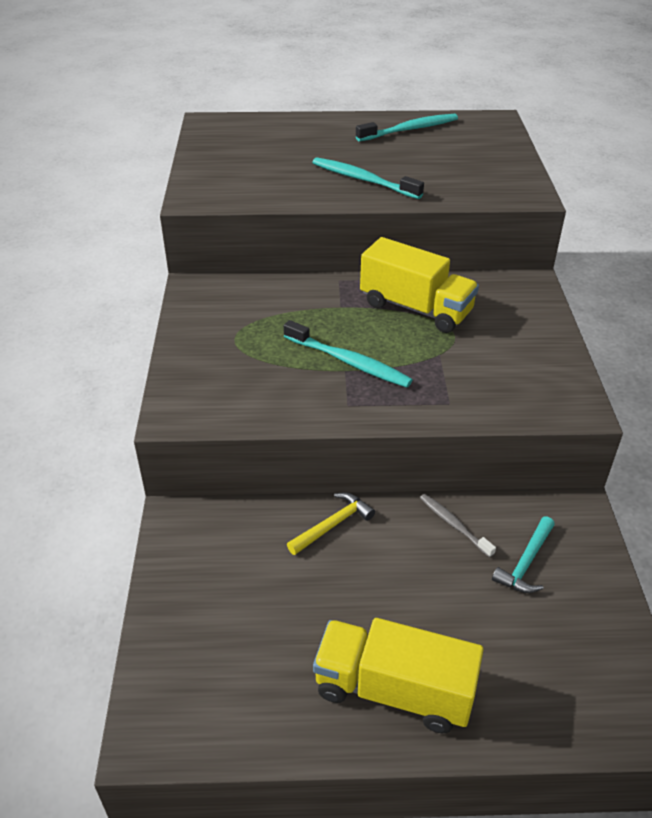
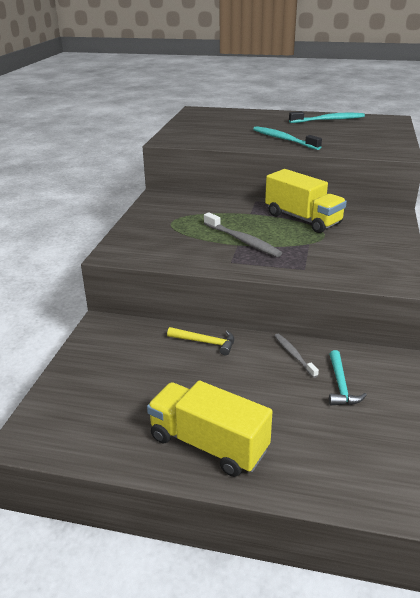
camera: 15 degrees right, 10 degrees down
(332, 525) = (205, 342): yellow hammer -> yellow hammer turned 45 degrees clockwise
(349, 362) = (242, 240): turquoise toothbrush -> grey toothbrush
(526, 563) = (341, 385): turquoise hammer -> turquoise hammer turned 45 degrees counterclockwise

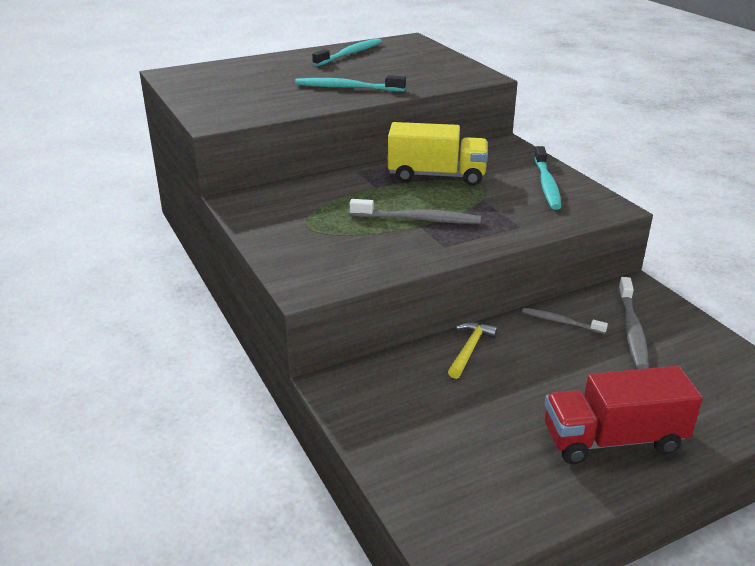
camera: 40 degrees left, 0 degrees up
(205, 342) = (469, 349): yellow hammer -> yellow hammer turned 45 degrees counterclockwise
(208, 444) = (613, 439): yellow truck -> red truck
(341, 385) = (632, 329): turquoise hammer -> grey toothbrush
(376, 250) = (546, 184): none -> turquoise toothbrush

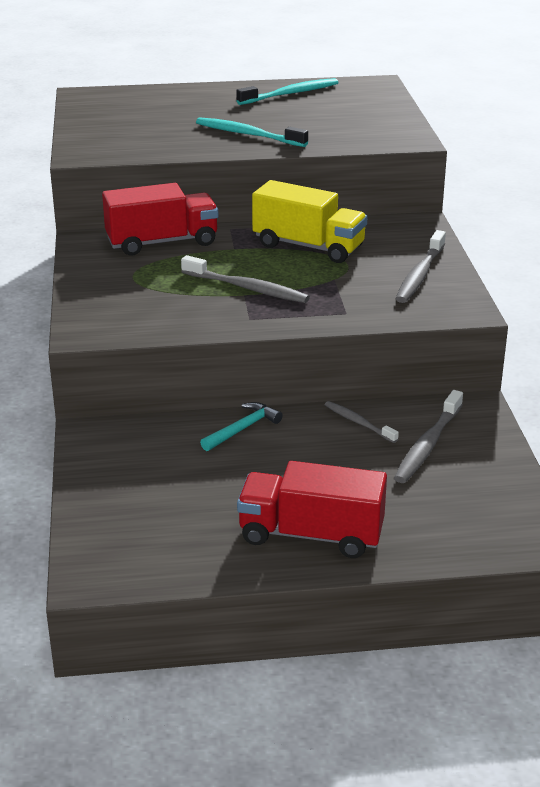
camera: 20 degrees right, 0 degrees up
(308, 192) = (162, 242): none -> red truck
(469, 349) = (242, 429): yellow hammer -> turquoise hammer
(546, 184) = (420, 275): turquoise toothbrush -> grey toothbrush

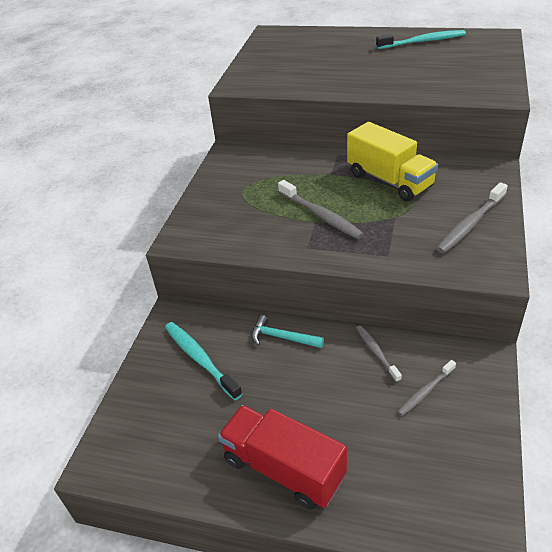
camera: 25 degrees right, 10 degrees up
(162, 242) = (281, 161): red truck -> none
(242, 429) = (282, 337): turquoise hammer -> turquoise hammer turned 135 degrees counterclockwise
(248, 135) = (369, 78): turquoise toothbrush -> turquoise toothbrush (200, 359)
(428, 445) = (425, 391): grey toothbrush -> grey toothbrush, size x0.62

